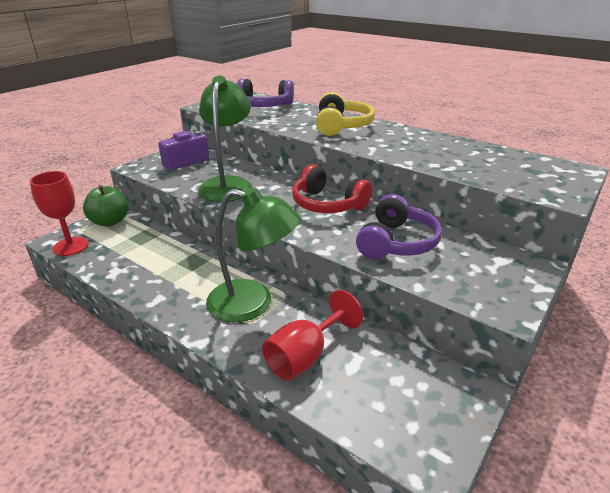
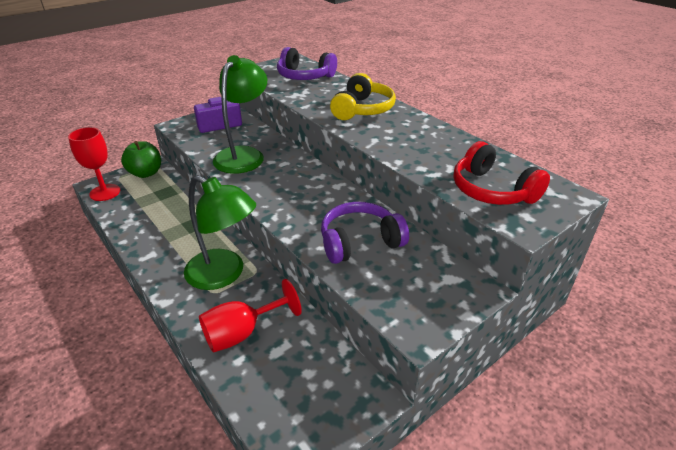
camera: 15 degrees right, 5 degrees up
(327, 204) = (320, 190): red headphones -> red headphones (492, 190)
(396, 242) = (359, 242): purple headphones -> purple headphones turned 150 degrees counterclockwise

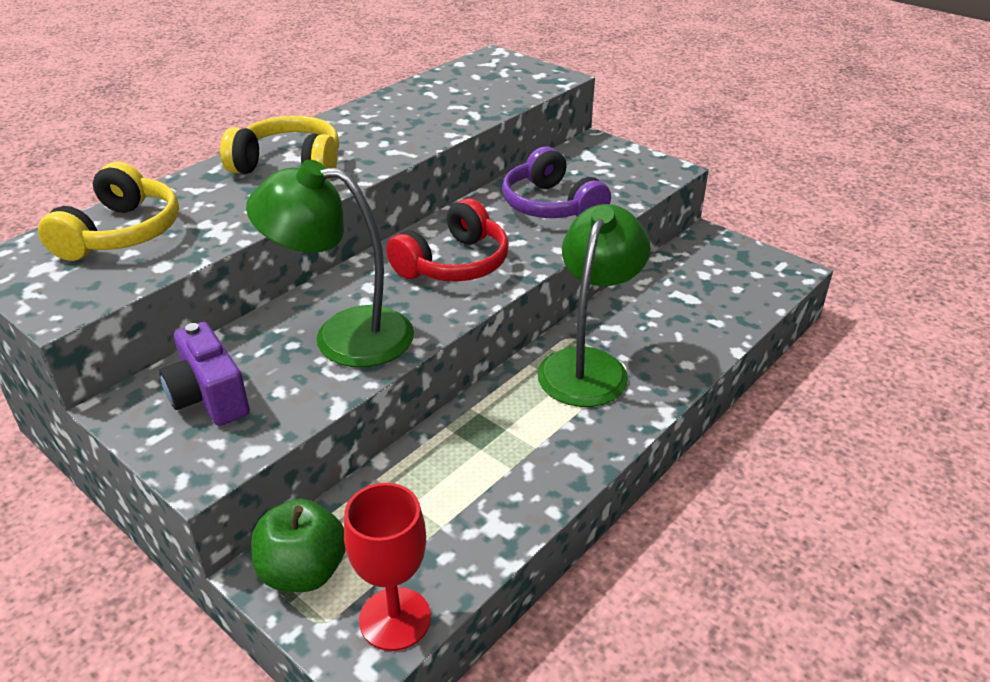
camera: 100 degrees left, 0 degrees up
(242, 333) = (679, 327): red goblet -> none
(304, 76) = (121, 233): purple headphones -> yellow headphones
(492, 190) = (499, 87): red headphones -> red headphones (454, 264)

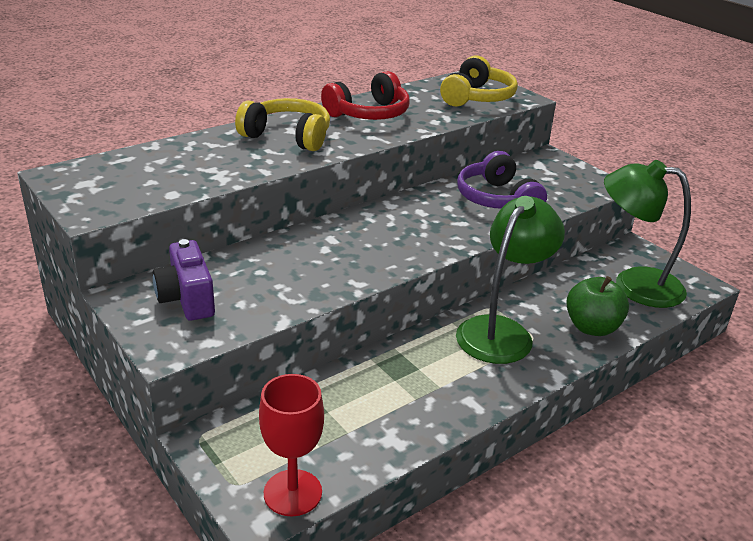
camera: 10 degrees right, 5 degrees down
(121, 233) = (148, 167): yellow headphones -> yellow headphones (477, 97)
(303, 571) = (230, 445): green apple -> green apple (592, 327)
(344, 335) = (302, 271): green lamp -> green lamp (634, 284)
(454, 264) = (404, 231): red headphones -> red headphones (369, 114)

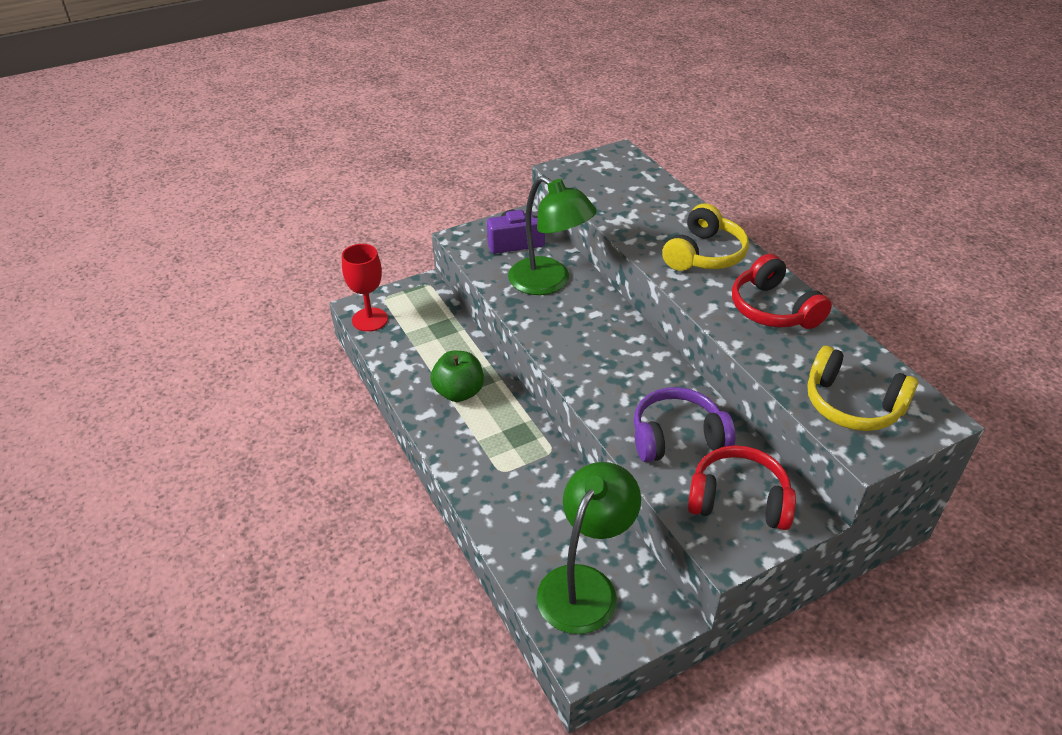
camera: 100 degrees right, 10 degrees up
(501, 331) = (514, 450): green lamp -> green lamp (549, 282)
(550, 178) = (738, 499): none -> red headphones
(592, 327) = (511, 520): green apple -> green apple (458, 392)

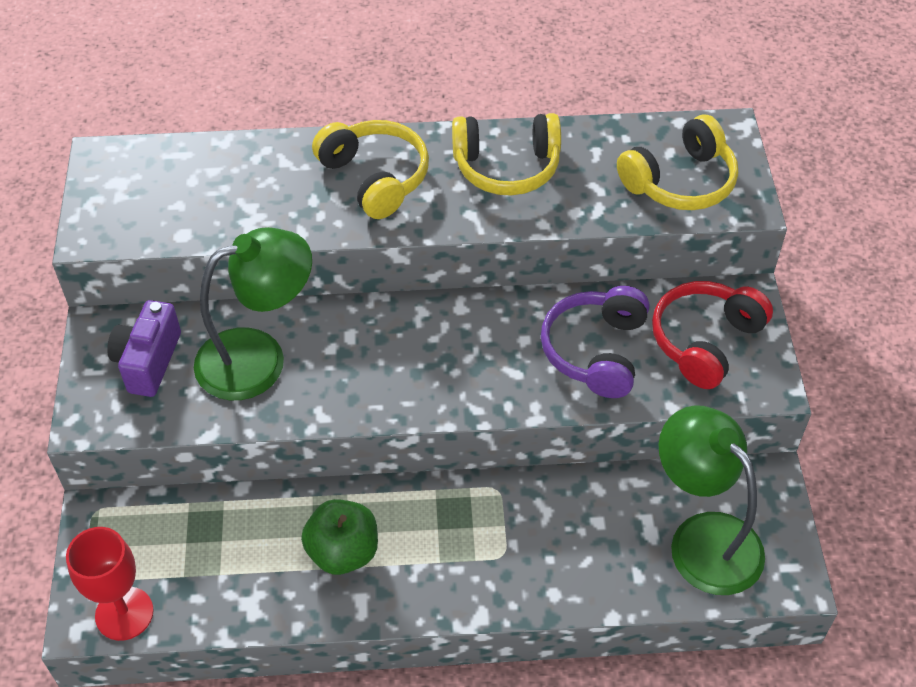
camera: 65 degrees left, 10 degrees up
(773, 309) = (506, 167): red headphones -> yellow headphones

